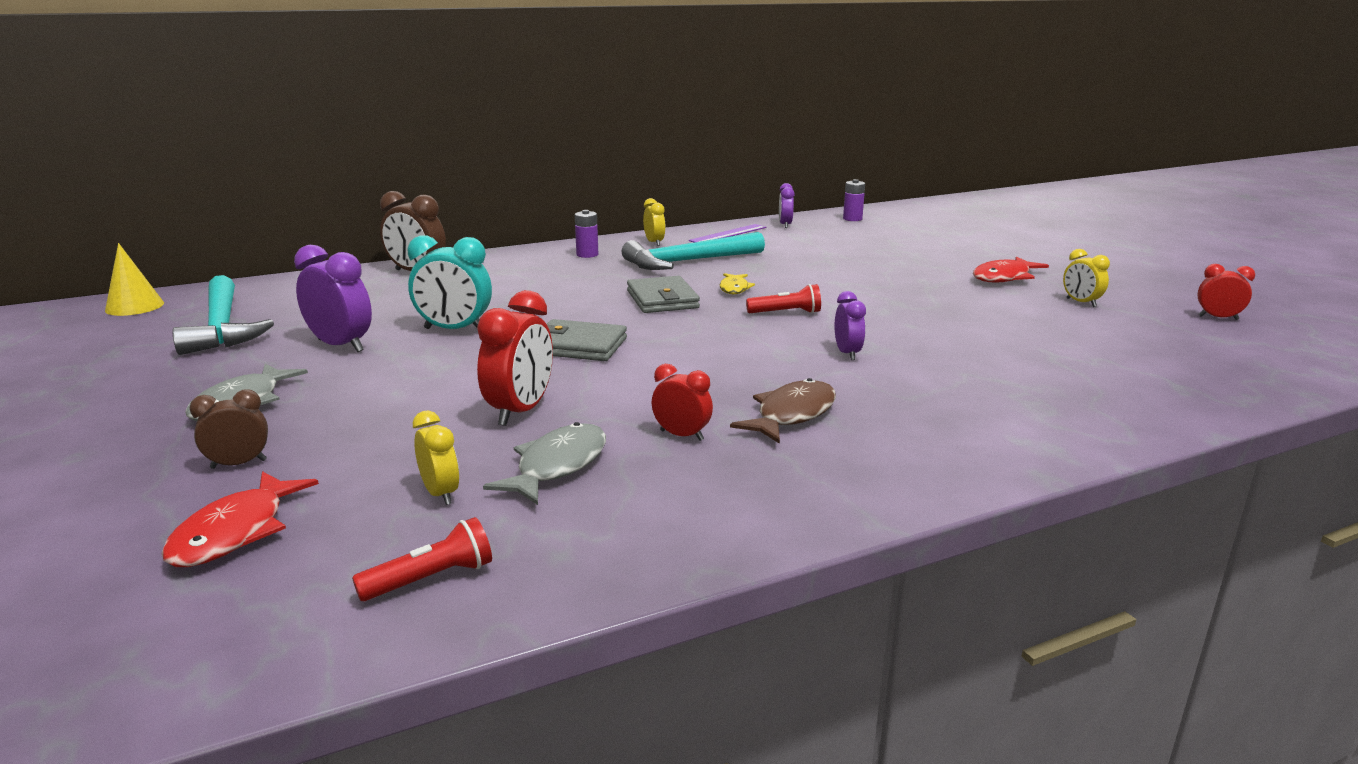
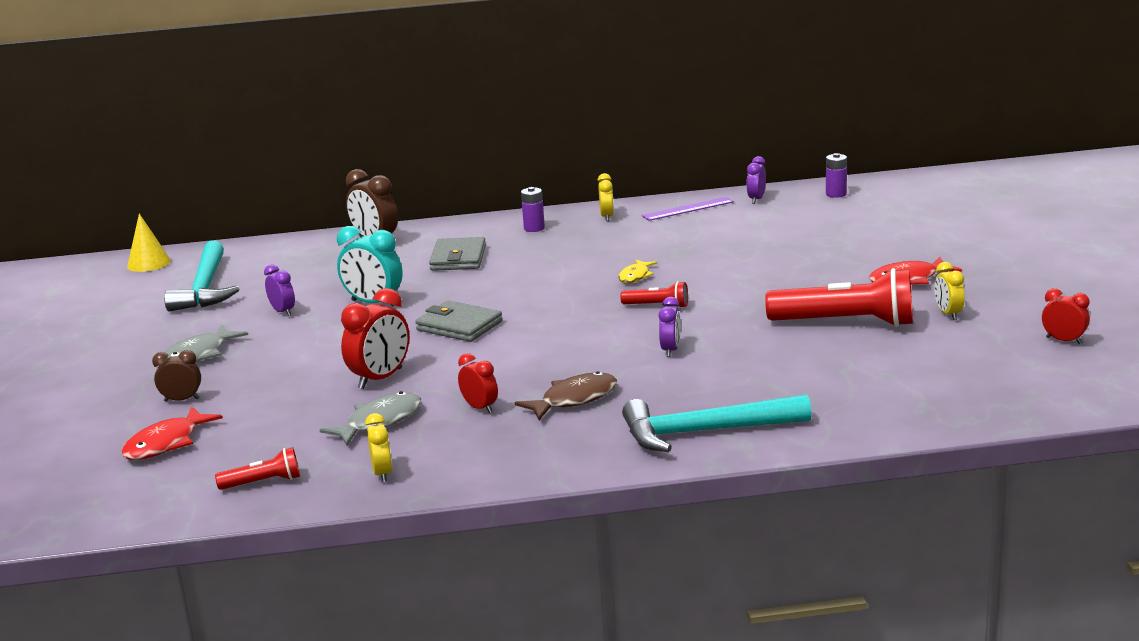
camera: 20 degrees right, 0 degrees up
(340, 346) = (283, 312): purple clock -> purple clock, size x0.59
(440, 494) = (295, 432): yellow clock -> yellow clock (382, 474)
(662, 299) = (562, 284): grey wallet -> grey wallet (458, 258)
(688, 262) = (619, 242): turquoise hammer -> turquoise hammer (705, 432)
(996, 316) = (846, 323): none -> red flashlight

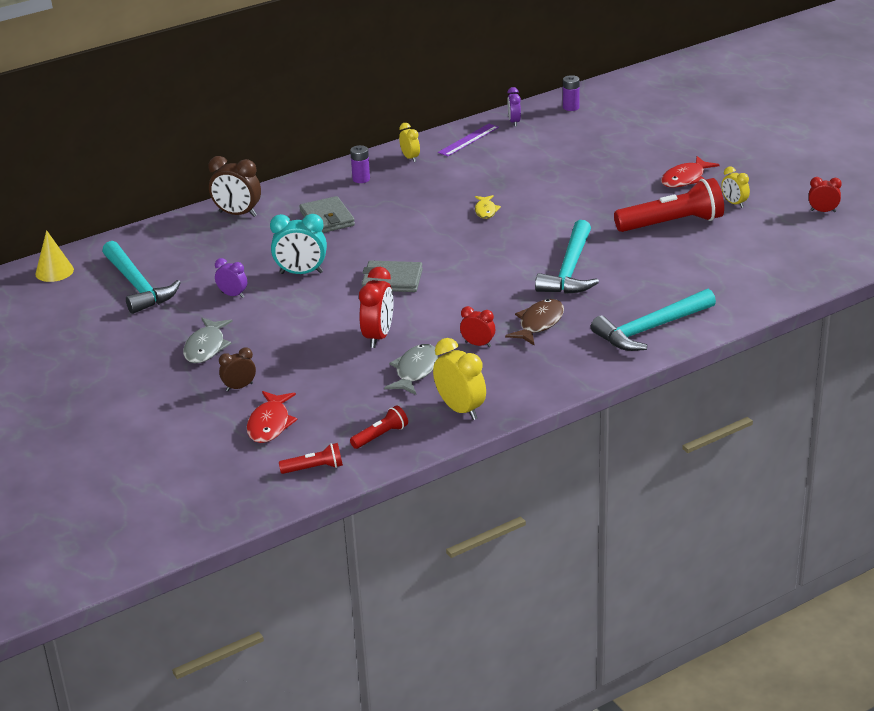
camera: 25 degrees left, 10 degrees up
(382, 474) = (460, 409): yellow clock -> yellow clock, size x1.68
(657, 306) = (526, 234): red flashlight -> red flashlight (314, 468)
(670, 350) = (570, 270): purple clock -> turquoise hammer

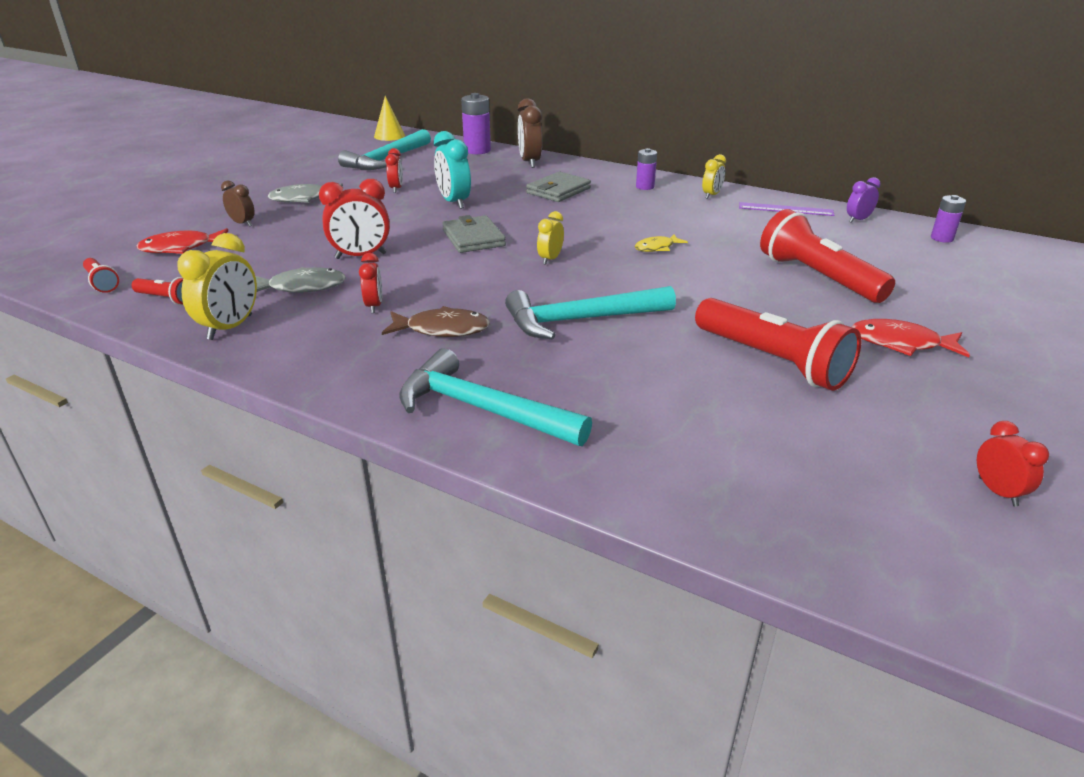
camera: 60 degrees right, 0 degrees up
(168, 232) = (477, 150): none -> purple battery
(233, 295) = (396, 189): purple clock -> red clock
(585, 171) = (817, 277): none -> red flashlight
(734, 203) = (894, 397): yellow clock -> yellow clock (550, 259)

